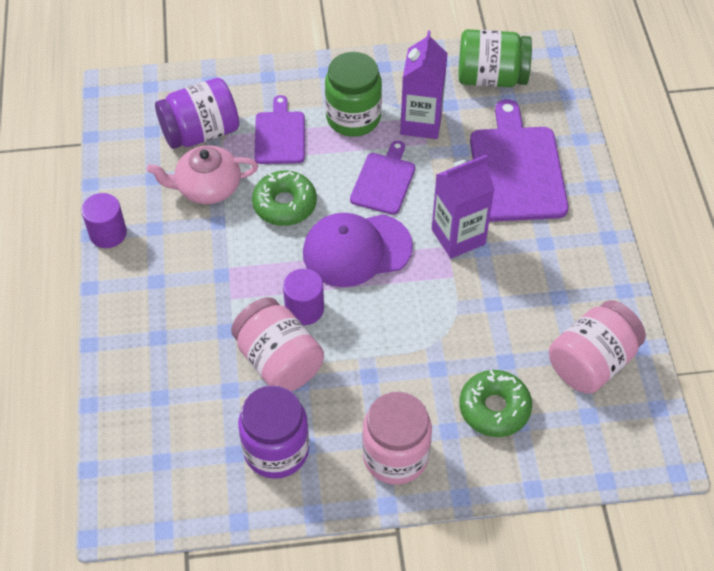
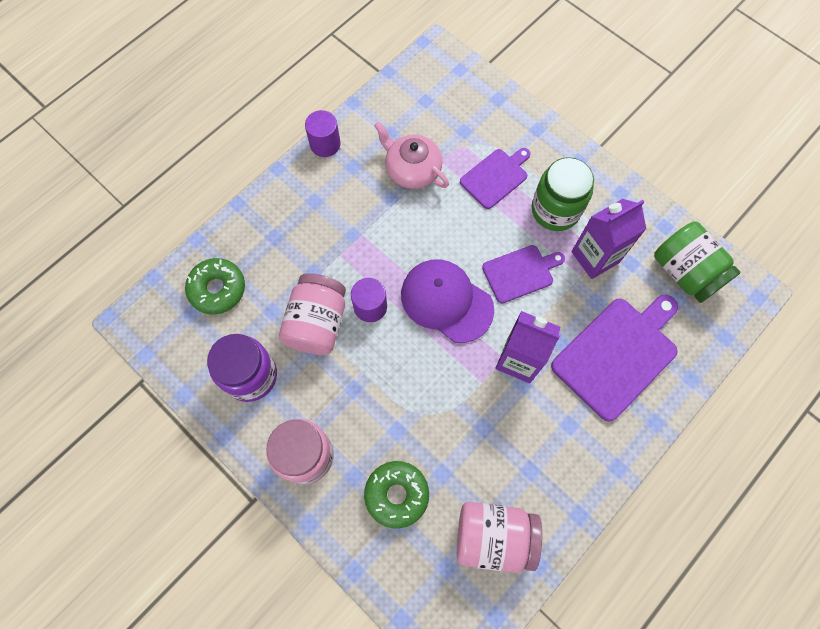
camera: 50 degrees right, 15 degrees up
(200, 132) = (451, 129): purple jar -> none
(285, 204) = (442, 227): green donut -> green donut (217, 289)

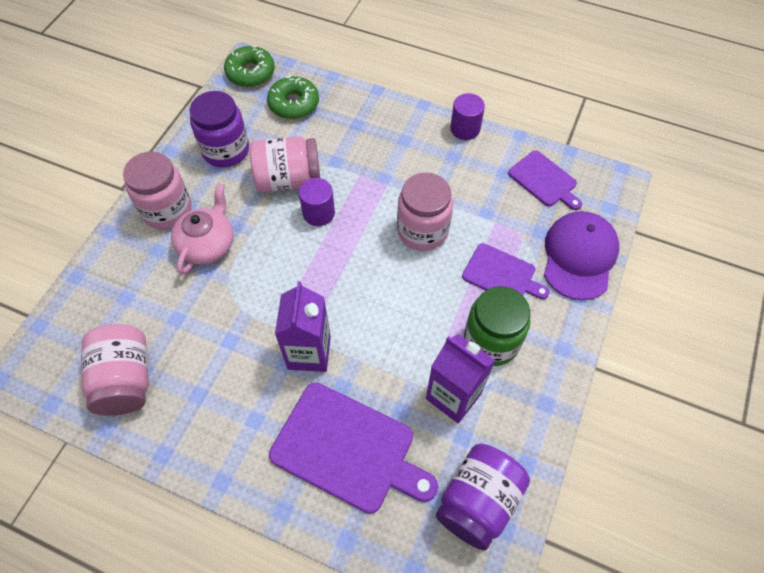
camera: 70 degrees right, 10 degrees down
(396, 494) = (148, 288): green donut -> green donut (250, 73)
(412, 170) = (473, 202): pink teapot -> pink teapot (207, 244)
(426, 223) = (422, 231): none -> pink jar
(446, 301) = (347, 271): purple cap -> purple cap (579, 256)
(520, 273) = (403, 328): purple cutting board -> purple cutting board (544, 180)
(685, 272) = (478, 501): green jar -> purple jar

